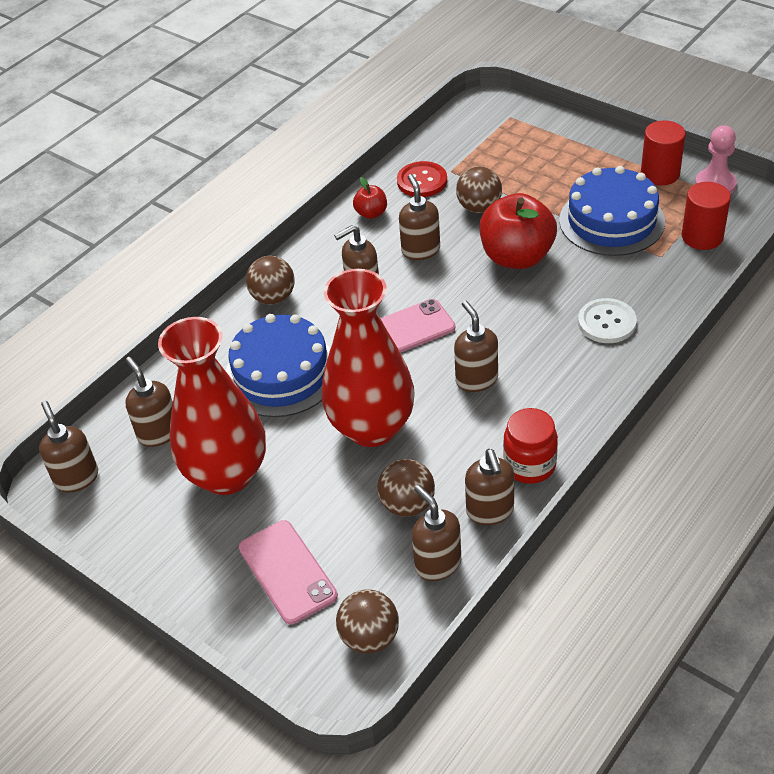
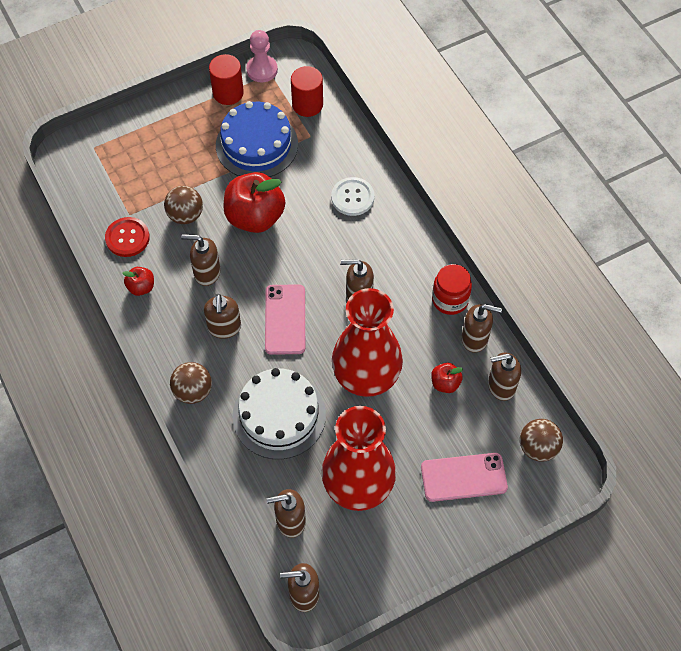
camera: 70 degrees left, 15 degrees up
(281, 373) = (279, 415): blue cake -> white cake
(407, 505) = (445, 383): brown ball -> red apple

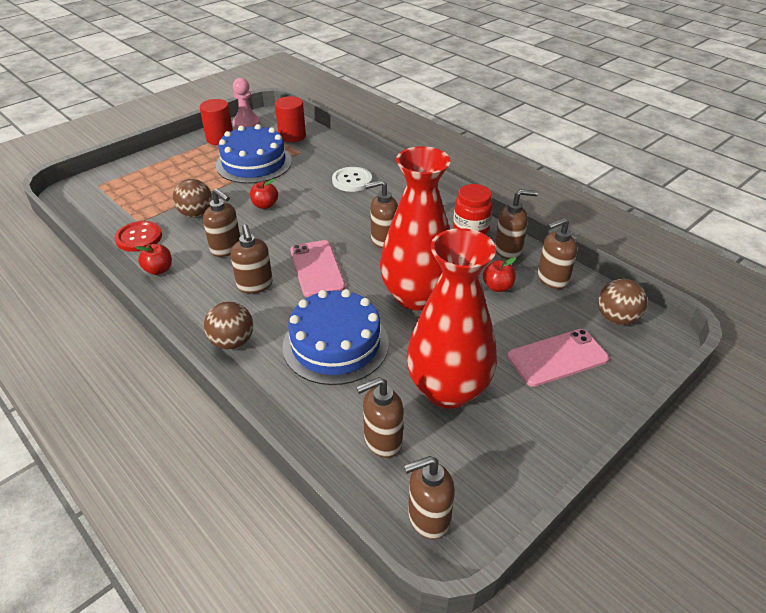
camera: 15 degrees left, 20 degrees down
(206, 272) = (226, 248): brown soap dispenser -> brown soap dispenser turned 135 degrees counterclockwise
(255, 217) = (265, 205): red apple -> red apple, size x0.47
(279, 415) = (335, 344): white cake -> blue cake

